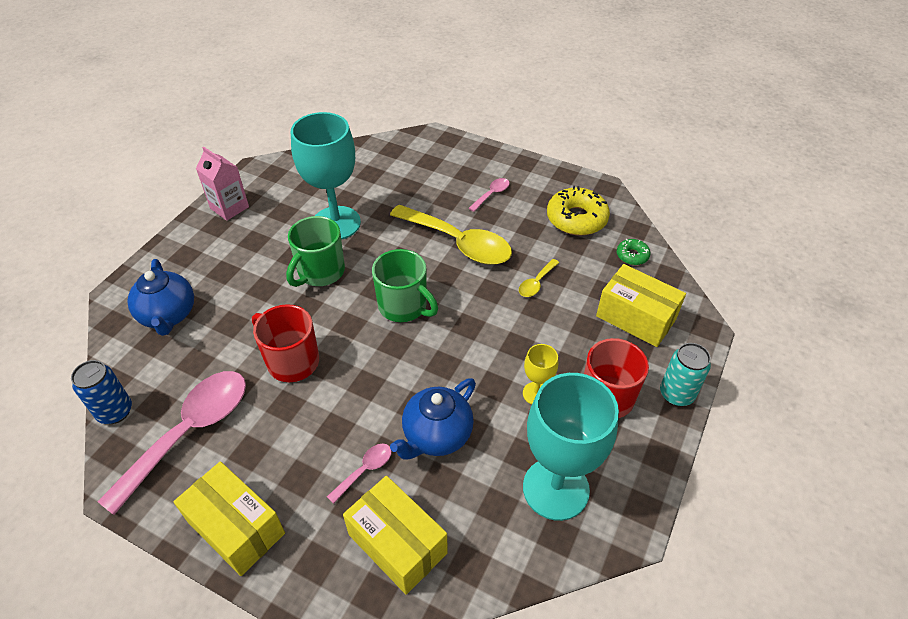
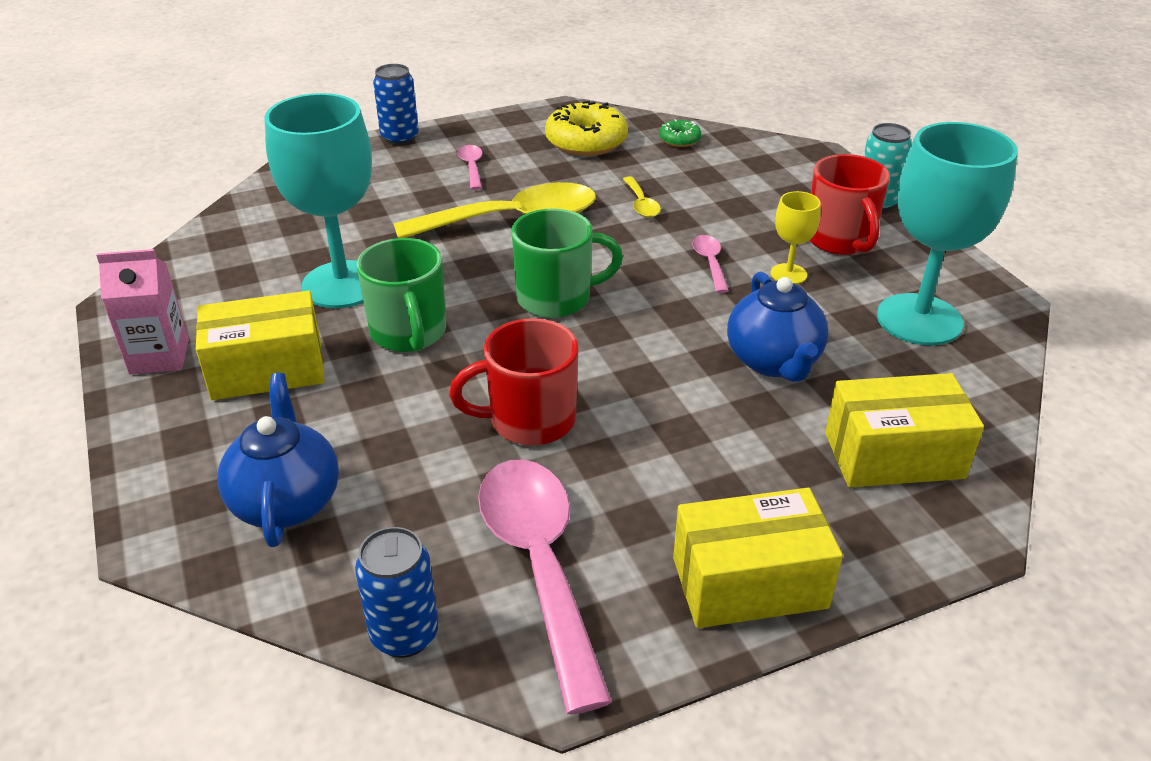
camera: 50 degrees left, 10 degrees down
(168, 315) = (286, 501): blue teapot -> blue teapot turned 120 degrees counterclockwise
(365, 470) = (768, 435): pink spoon -> pink spoon (710, 263)
(487, 151) = (400, 138): none -> blue can
(636, 317) = (760, 176): yellow box -> yellow box (267, 370)

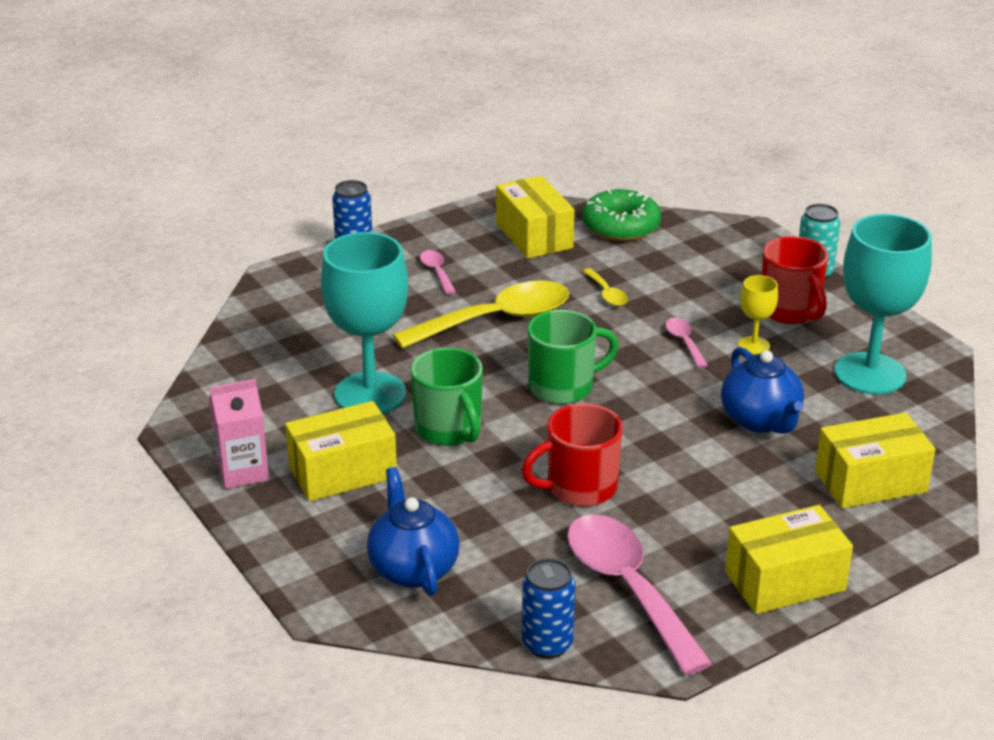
camera: 10 degrees left, 5 degrees down
(586, 141) = (534, 236): yellow donut -> yellow box
(679, 139) = (621, 226): green donut -> green donut, size x1.96

